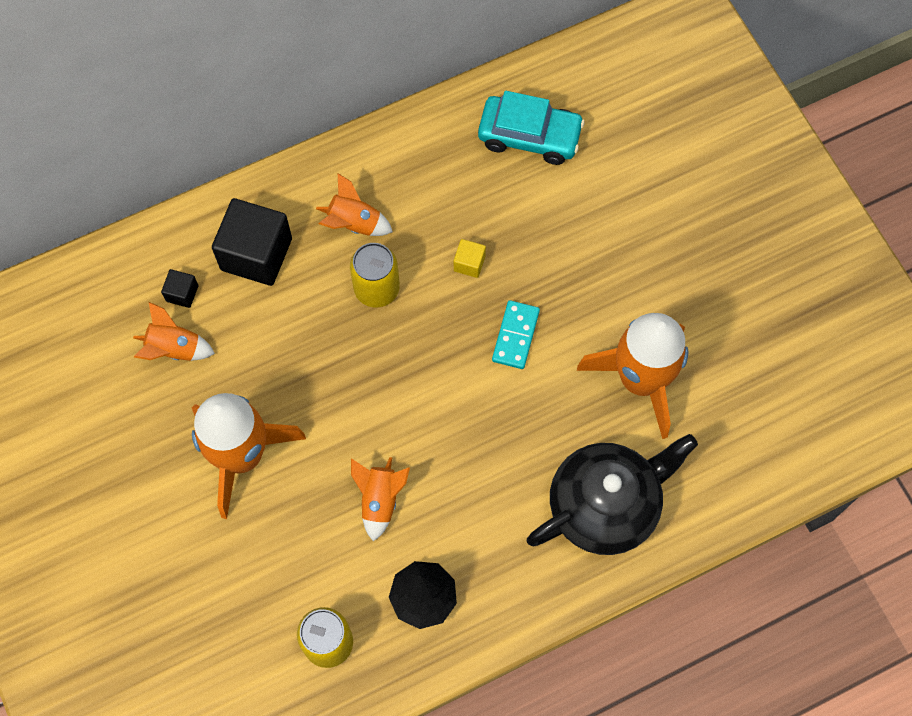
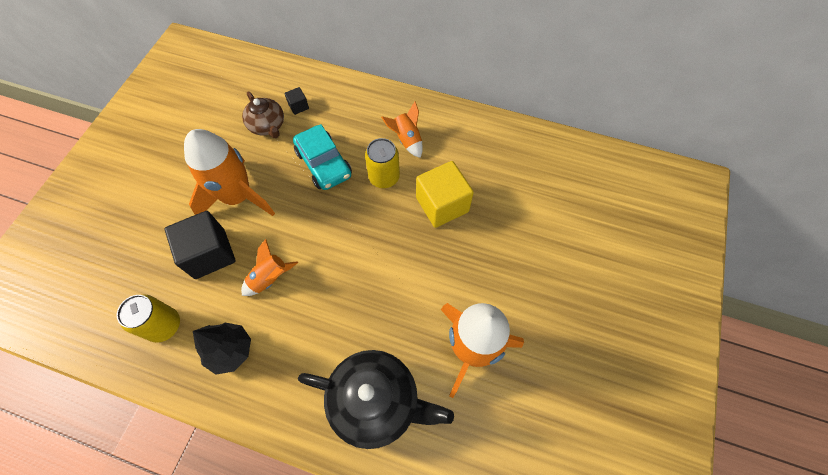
camera: 45 degrees right, 5 degrees down
(174, 349) = (267, 126): orange rocket -> brown teapot
(256, 254) = (348, 116): black cube -> black cube (210, 254)
(469, 263) = (442, 204): yellow cube -> yellow cube, size x2.21
(516, 336) = (427, 261): turquoise domino -> none
(529, 136) = (539, 171): turquoise car -> turquoise car (324, 164)

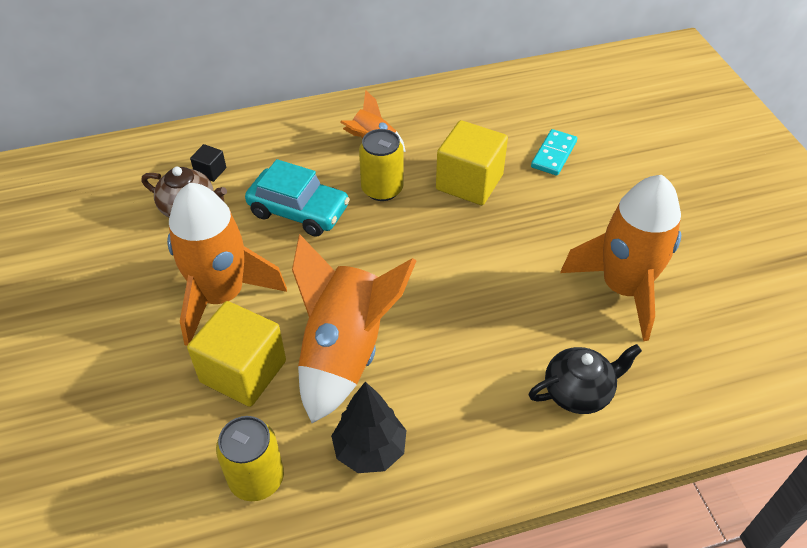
camera: 35 degrees left, 15 degrees down
(210, 254) = (243, 371): black cube -> yellow cube
(270, 278) = (345, 352): orange rocket -> orange rocket, size x1.99
(376, 401) = (578, 392): black teapot -> black teapot, size x0.59
(517, 216) = (553, 154): none -> turquoise domino

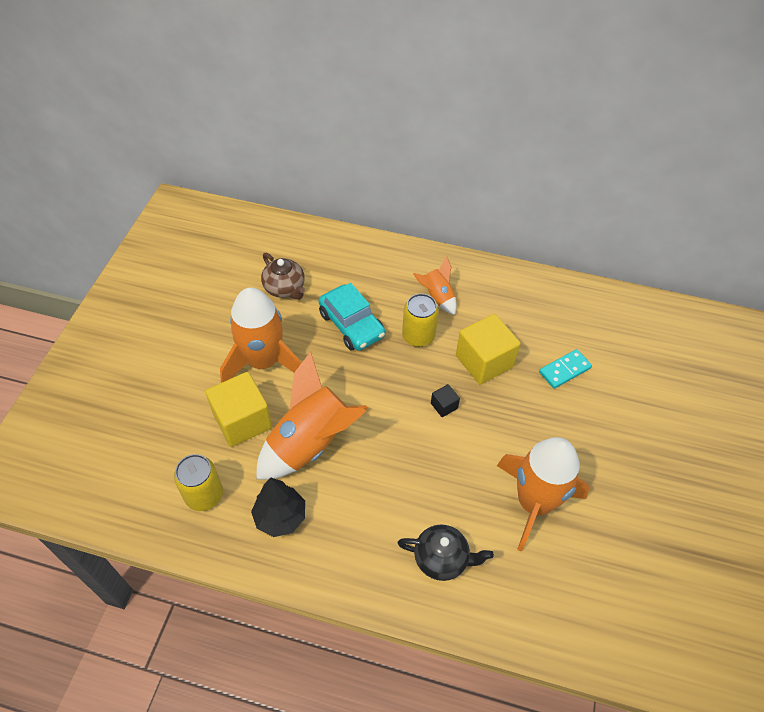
camera: 30 degrees right, 5 degrees up
(210, 171) = (315, 267): black cube -> black cube (444, 406)

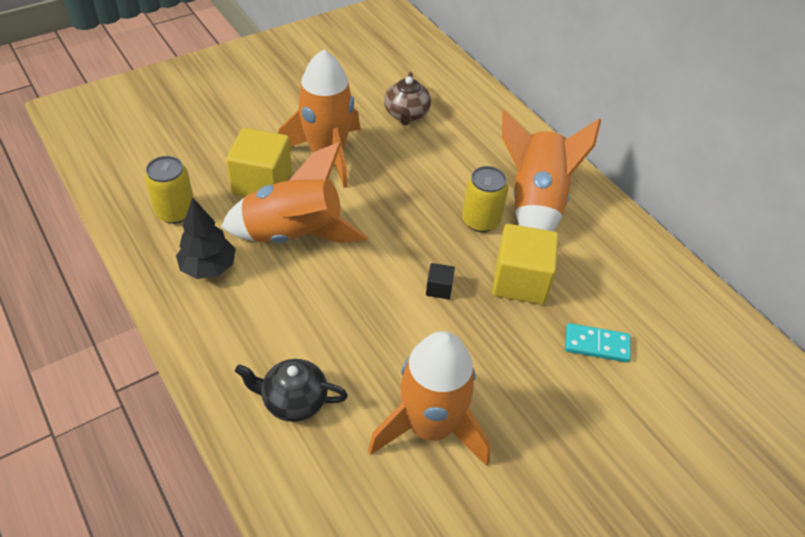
camera: 40 degrees right, 5 degrees down
(352, 324) = (431, 174): turquoise car -> none
(437, 297) = (535, 203): orange rocket -> orange rocket, size x1.99
(442, 558) = (294, 400): black teapot -> black teapot turned 135 degrees clockwise

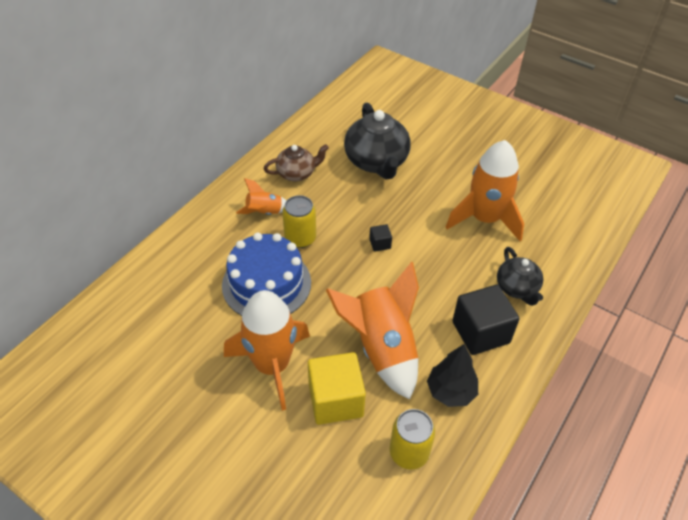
camera: 110 degrees left, 0 degrees up
(257, 328) = (480, 332): none -> black cube
(406, 114) = (186, 325): brown teapot -> brown teapot (297, 173)
(427, 176) = (266, 284): none -> blue cake
(520, 281) = (347, 205): yellow cube -> none
(535, 203) = (264, 212): orange rocket -> orange rocket, size x0.50
(596, 344) = (376, 162): turquoise domino -> black teapot

